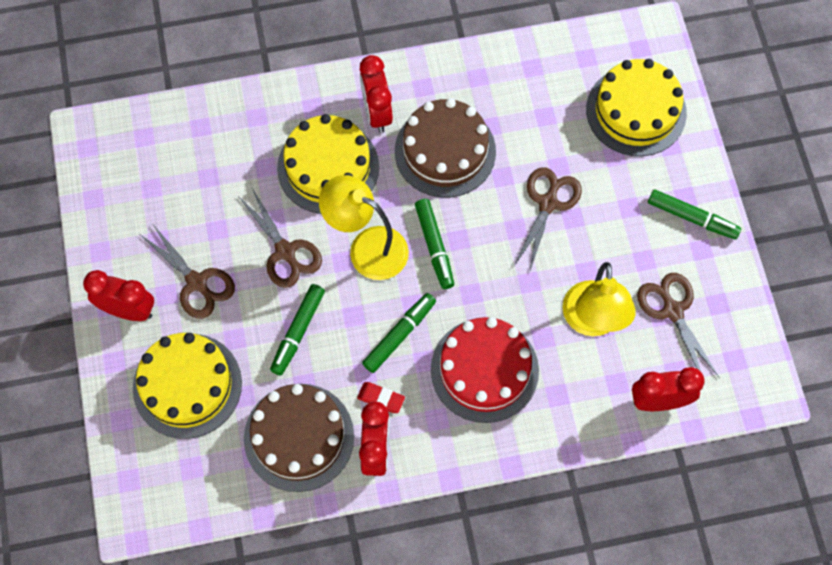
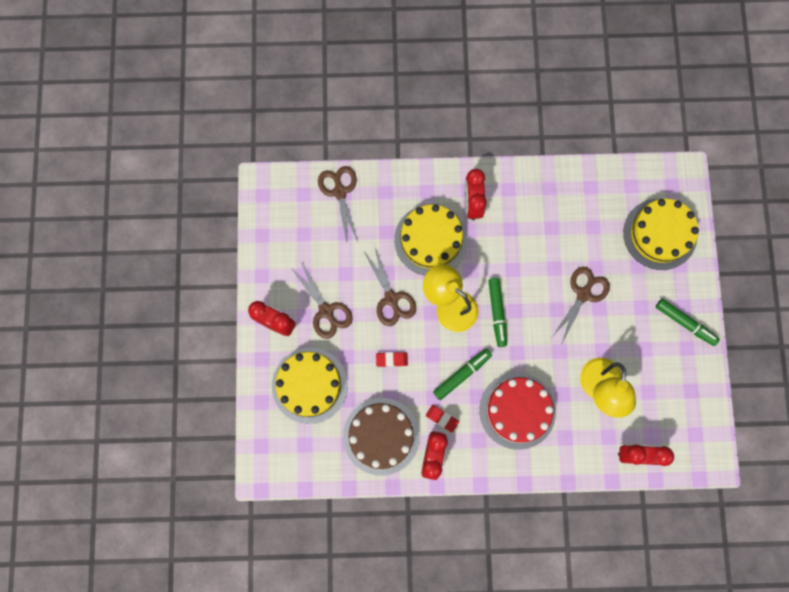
camera: 10 degrees right, 10 degrees up
(298, 332) = (392, 359): green marker -> red eraser
(445, 151) = (516, 242): brown cake -> none
(672, 310) = (658, 390): brown scissors -> brown scissors (340, 192)

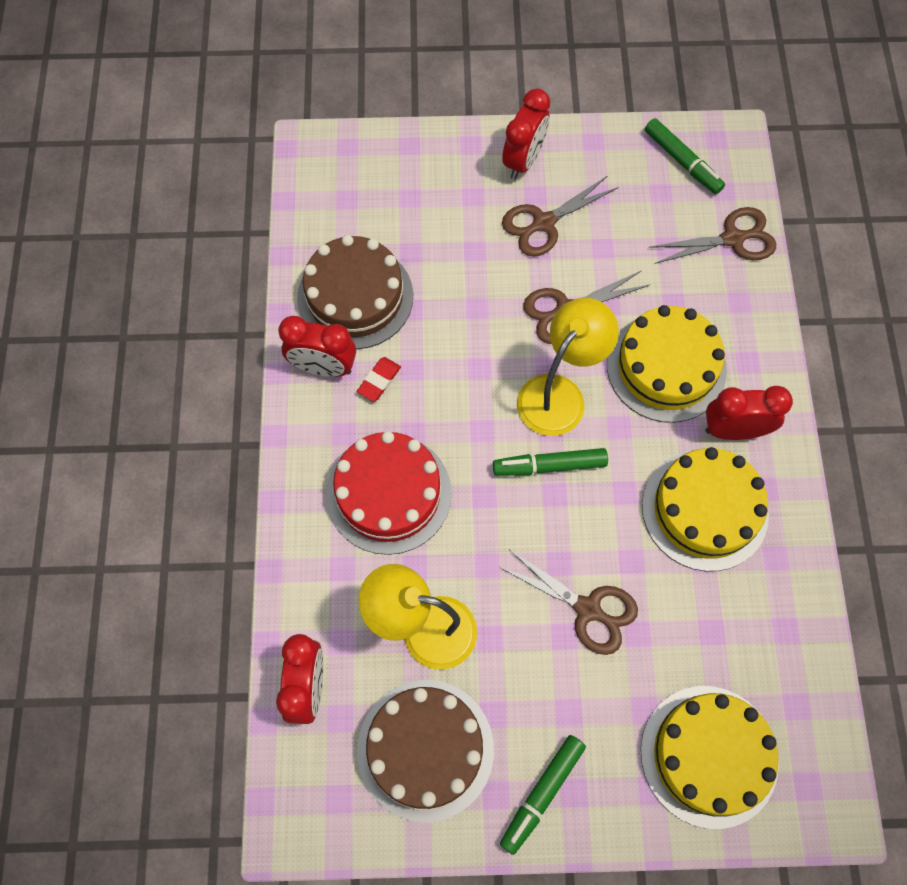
camera: 90 degrees right, 10 degrees down
(310, 385) = (432, 204): yellow cake -> yellow cake (705, 510)
(392, 359) = (471, 311): red eraser -> none
(462, 374) = (447, 410): green marker -> green marker (682, 161)
(666, 386) = (425, 749): none -> brown cake

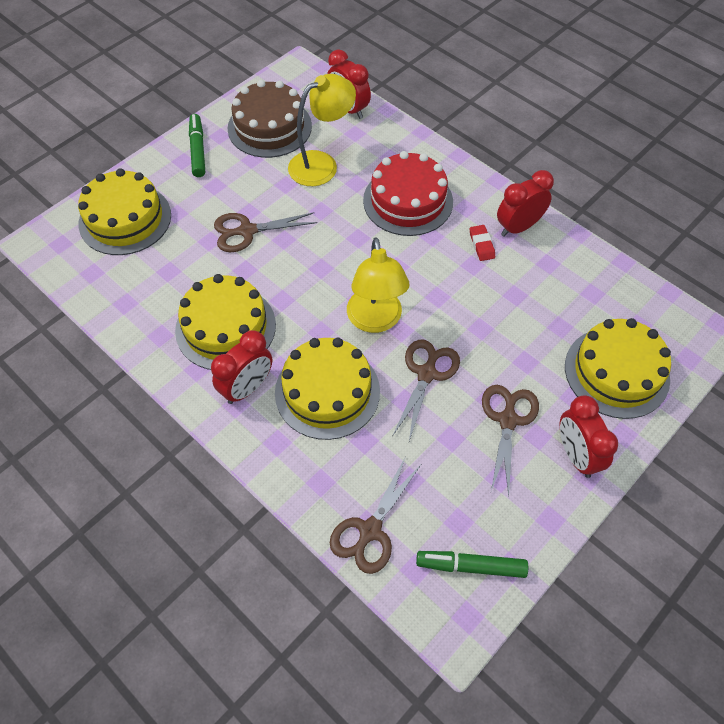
camera: 135 degrees right, 10 degrees down
(355, 297) = (553, 275): brown cake -> none
(416, 184) = (616, 372): none -> yellow cake
(550, 466) = (339, 279): green marker -> none

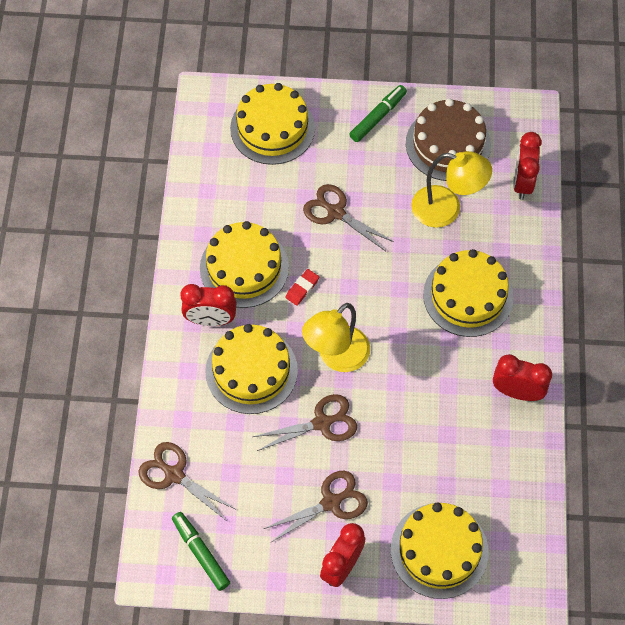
camera: 50 degrees right, 5 degrees up
(370, 531) = (174, 474): brown scissors -> brown scissors turned 45 degrees clockwise
(408, 201) = (468, 296): red cake -> yellow cake
(481, 245) = (474, 378): red eraser -> red eraser (302, 288)

